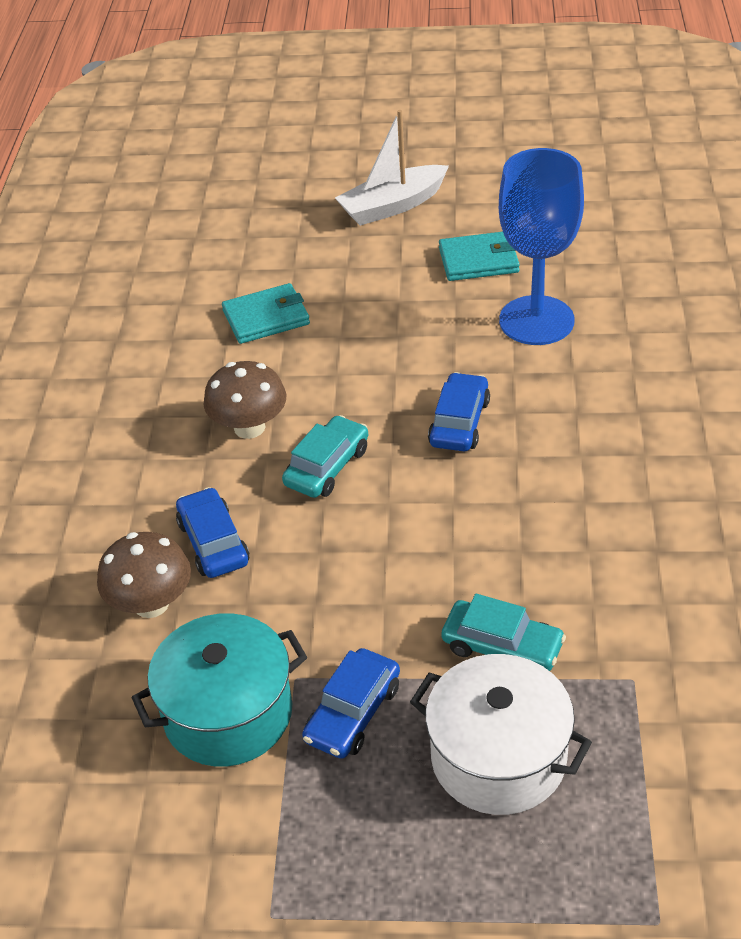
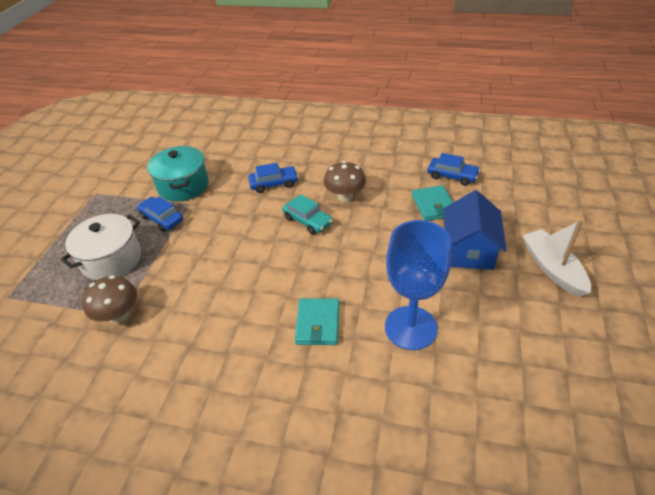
camera: 100 degrees right, 0 degrees up
(151, 604) = (248, 167): brown mushroom -> brown mushroom (119, 315)
(370, 277) = (468, 250): none -> blue house
(459, 422) = (323, 275): blue car -> blue car (452, 176)
(479, 260) = (484, 307): turquoise wallet -> turquoise wallet (317, 323)
(502, 647) = (165, 269): turquoise car -> none

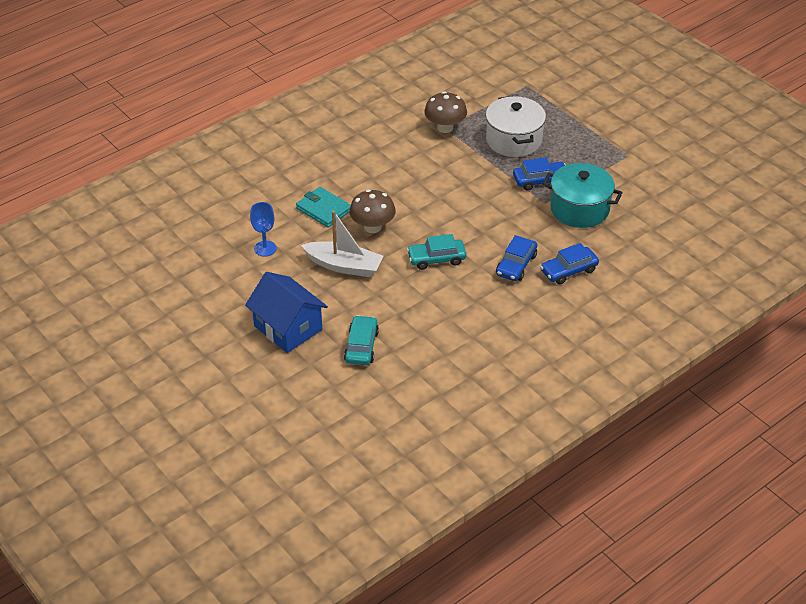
camera: 125 degrees right, 0 degrees up
(345, 196) = (442, 299): brown mushroom -> brown mushroom (372, 227)
(410, 327) = (265, 248): blue goblet -> blue goblet, size x0.49
(433, 205) = (361, 346): turquoise wallet -> turquoise car
(452, 176) = (384, 389): blue car -> blue car (568, 270)
(552, 268) = (213, 359): white boat -> white boat (344, 266)

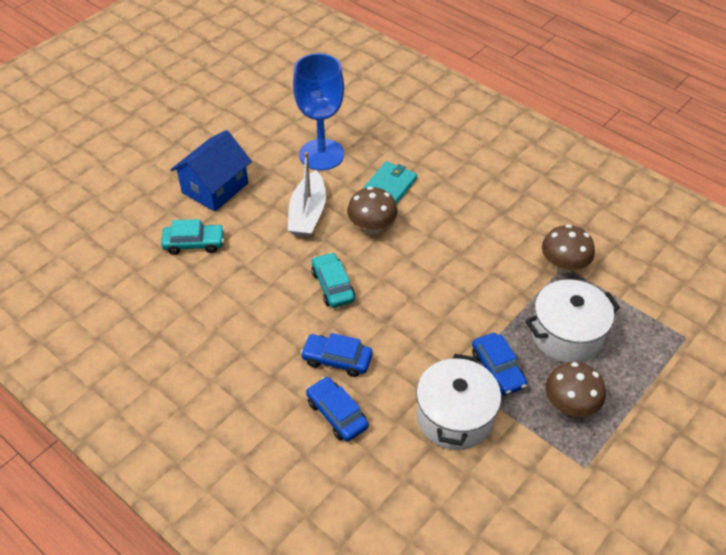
camera: 80 degrees right, 5 degrees up
(265, 248) = (321, 154): blue goblet -> blue goblet, size x2.03
(577, 151) = (570, 405): none -> brown mushroom
(579, 209) = (455, 417): turquoise pot -> white pot

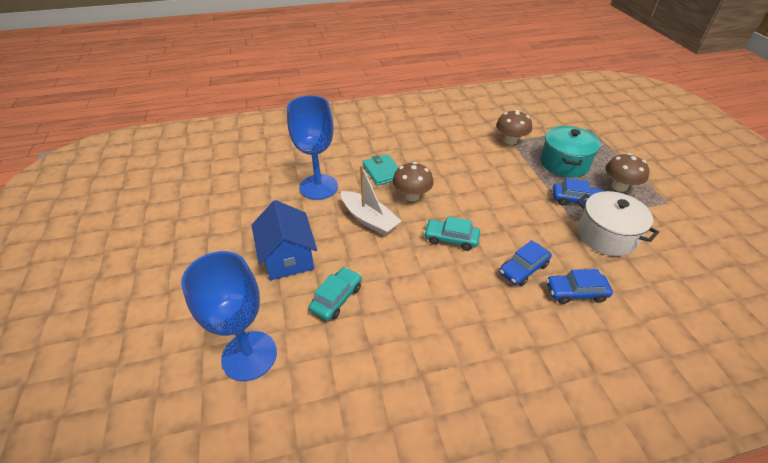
camera: 55 degrees left, 5 degrees down
(103, 225) = (249, 355): none -> blue goblet
(566, 334) = (564, 163): white pot -> turquoise pot

